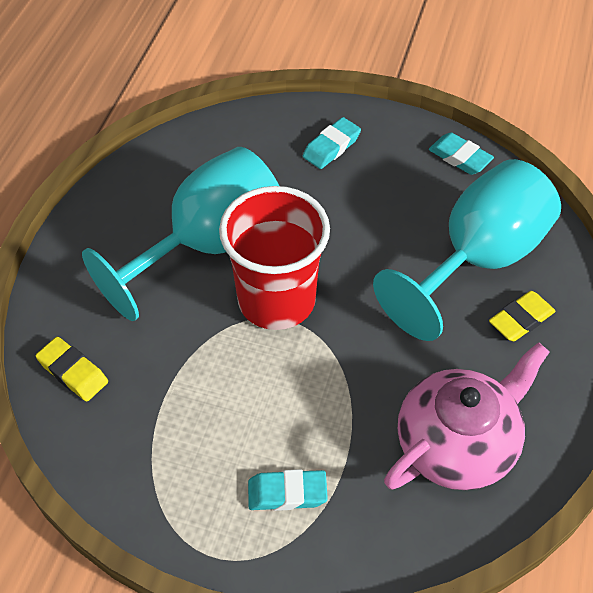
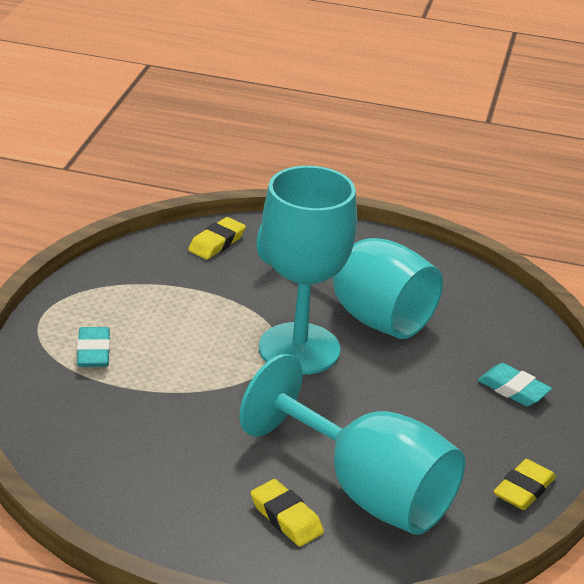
camera: 85 degrees right, 20 degrees down
(276, 300) = (299, 349): red cup -> turquoise goblet
(458, 443) = (134, 457): pink teapot -> none
(459, 157) = (523, 489): turquoise eraser -> yellow eraser

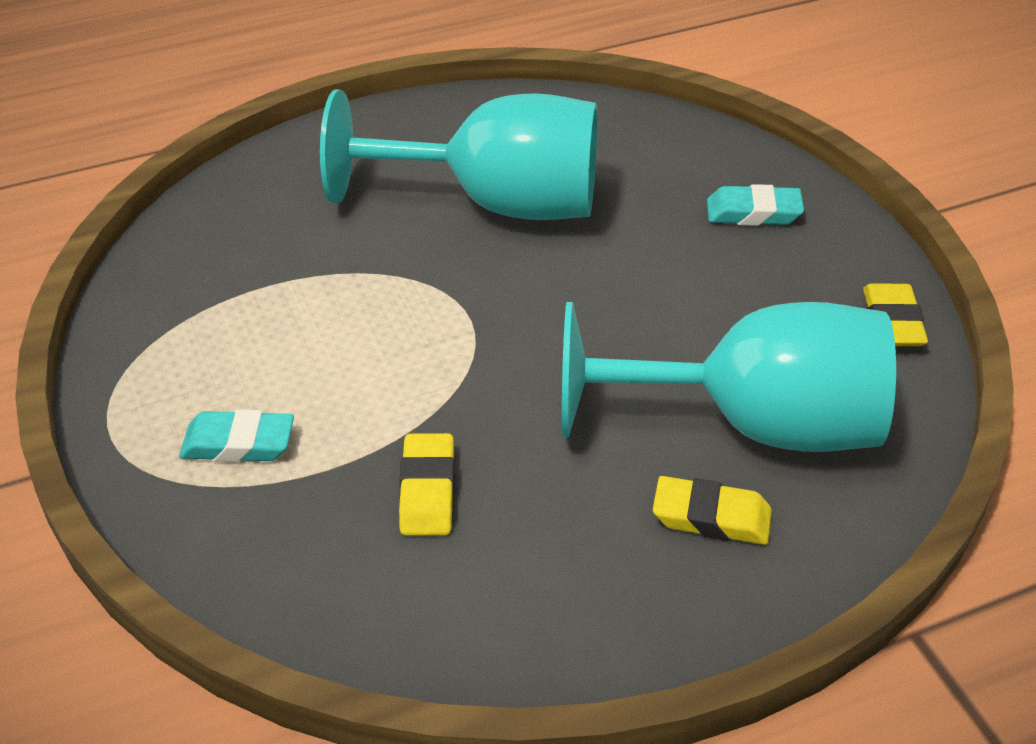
camera: 35 degrees left, 10 degrees up
(93, 352) = (238, 443): turquoise eraser -> turquoise eraser turned 45 degrees counterclockwise
(217, 243) = (236, 209): yellow eraser -> yellow eraser (428, 490)
(299, 349) = (484, 292): turquoise goblet -> none

